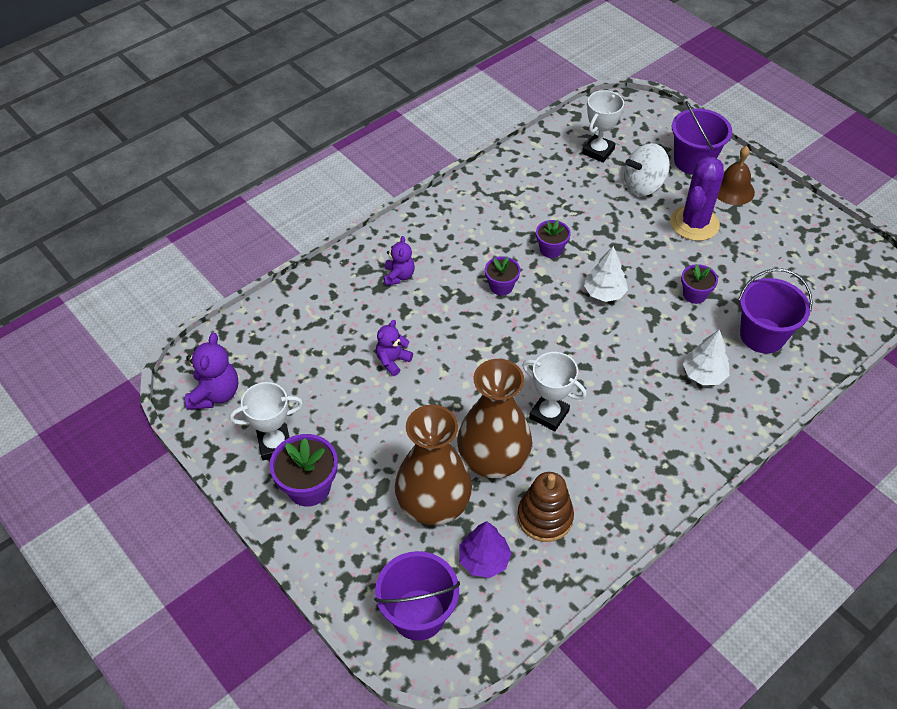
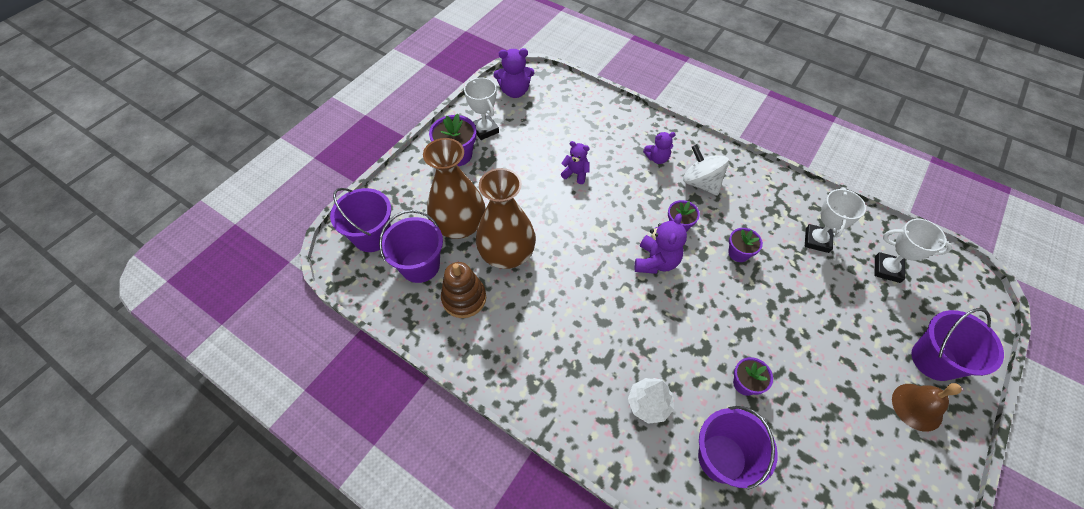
camera: 75 degrees right, 5 degrees up
(484, 560) = (420, 265): purple tree -> purple bucket
(542, 320) = (656, 261): none -> purple teddy bear
(549, 414) = (561, 284): white trophy -> white trophy (817, 240)
(604, 293) = (709, 303): white tree -> none
(643, 185) = (866, 316): white spinning top -> white spinning top (701, 183)
(694, 223) = (842, 372): purple cactus -> none

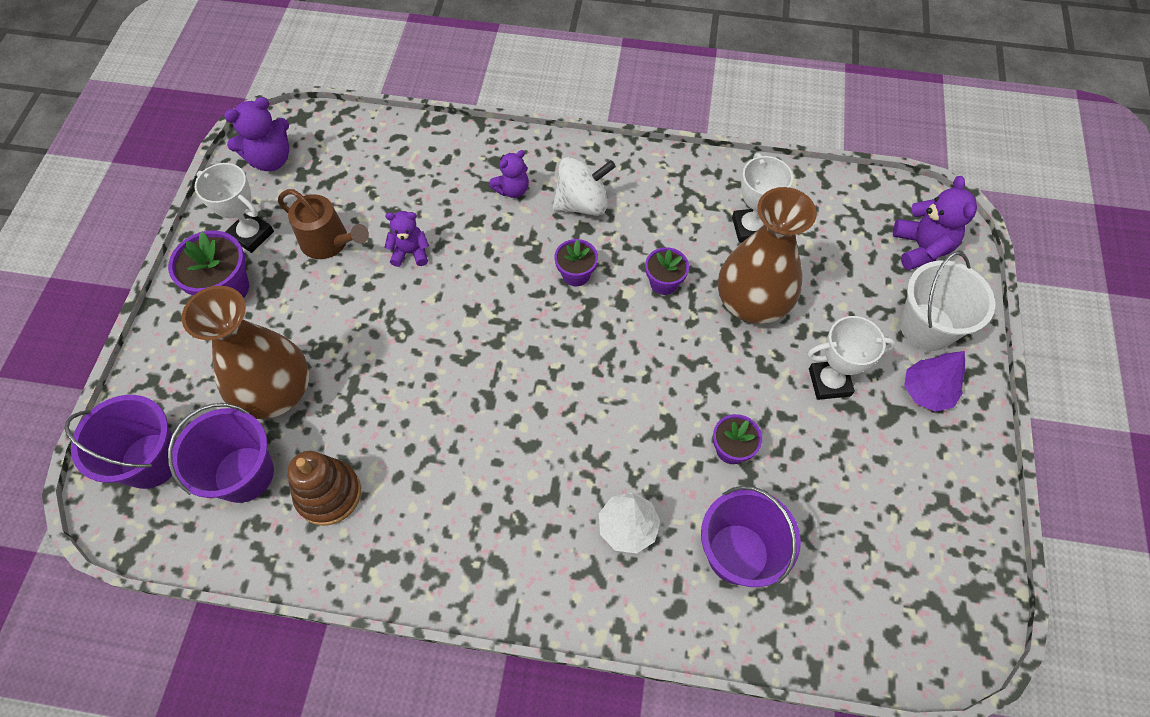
camera: 25 degrees left, 5 degrees up
(507, 254) = (362, 406): brown vase -> brown vase (752, 303)
(528, 150) = (329, 242): none -> brown watering can
(656, 261) = (565, 336): purple teddy bear -> purple teddy bear (921, 248)
(701, 183) = (582, 203): white spinning top -> white spinning top turned 135 degrees clockwise
(887, 269) = (841, 234): white trophy -> white trophy (829, 382)
(917, 407) = (926, 392): brown bell -> purple tree
(934, 360) = (926, 327): purple bucket -> white bucket

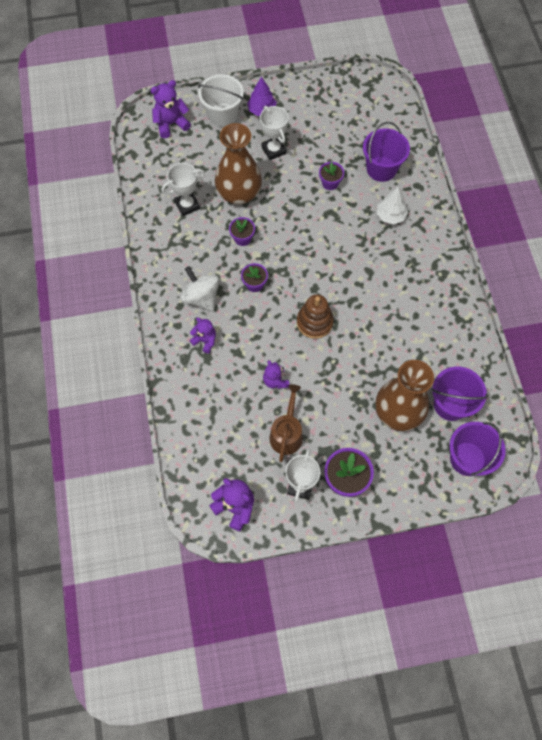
camera: 110 degrees left, 5 degrees up
(328, 494) = (440, 356): brown stacking toy -> brown stacking toy (314, 322)

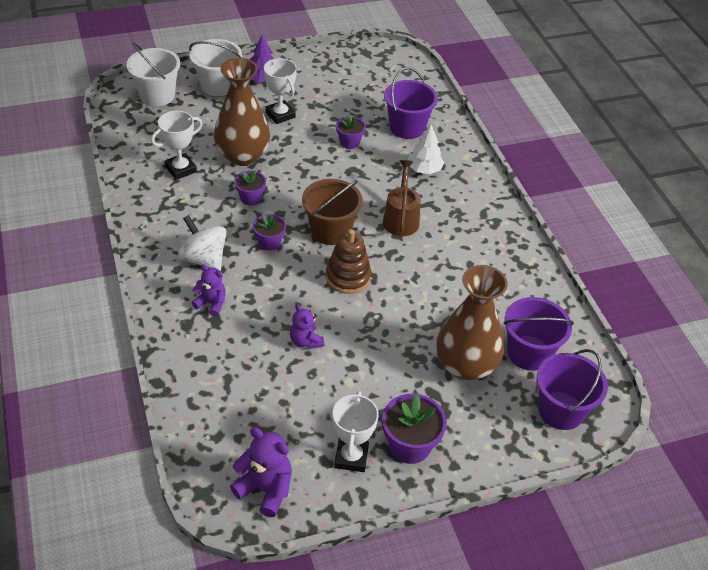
camera: 10 degrees left, 20 degrees down
(171, 124) = (157, 95): purple teddy bear -> white bucket
(286, 433) = (326, 398): brown watering can -> brown watering can (401, 219)
(305, 275) = (330, 231): none -> brown bucket

